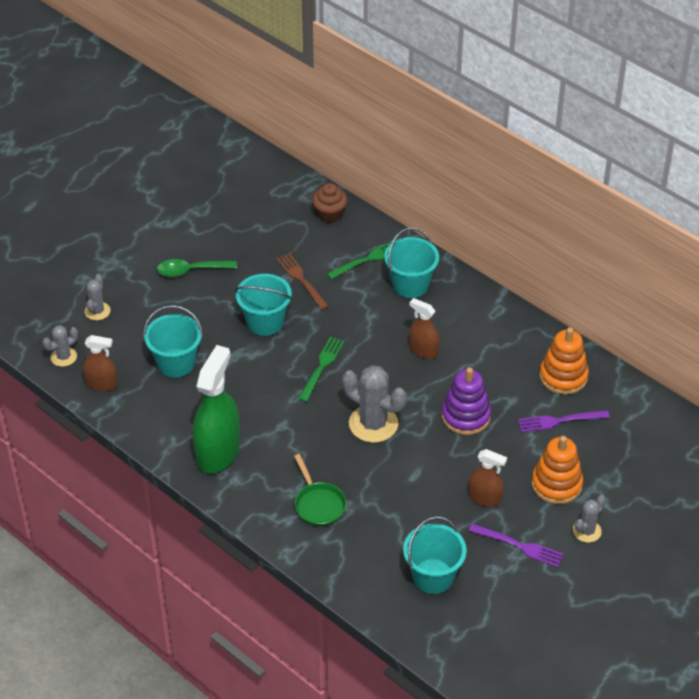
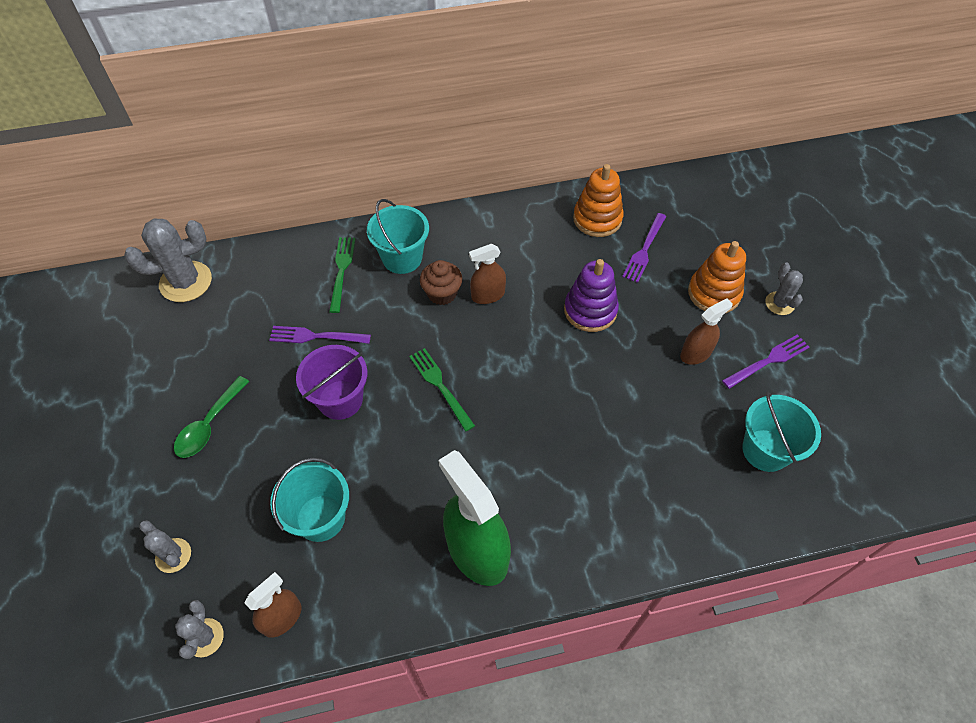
camera: 55 degrees left, 10 degrees up
(265, 322) = (340, 400): turquoise bucket -> purple bucket
(301, 280) = (316, 336): brown fork -> purple fork
(318, 504) = (614, 496): green pan -> none
(329, 214) = (258, 265): brown cupcake -> brown cupcake (442, 293)
(373, 424) = (545, 387): grey cactus -> grey cactus (186, 282)

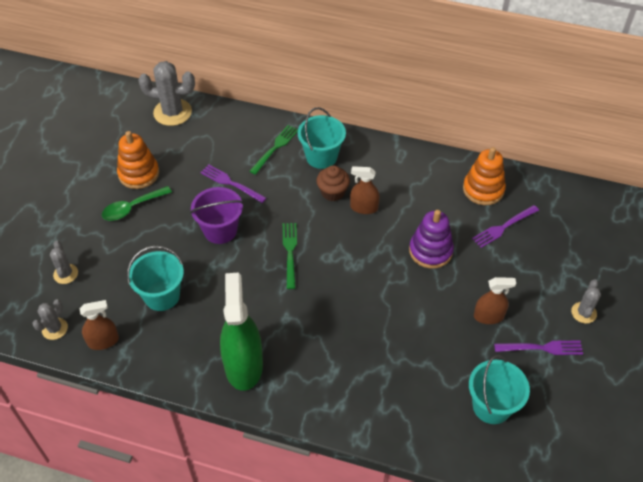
camera: 30 degrees right, 5 degrees down
(714, 293) = (535, 281): orange stacking toy -> orange stacking toy (139, 174)

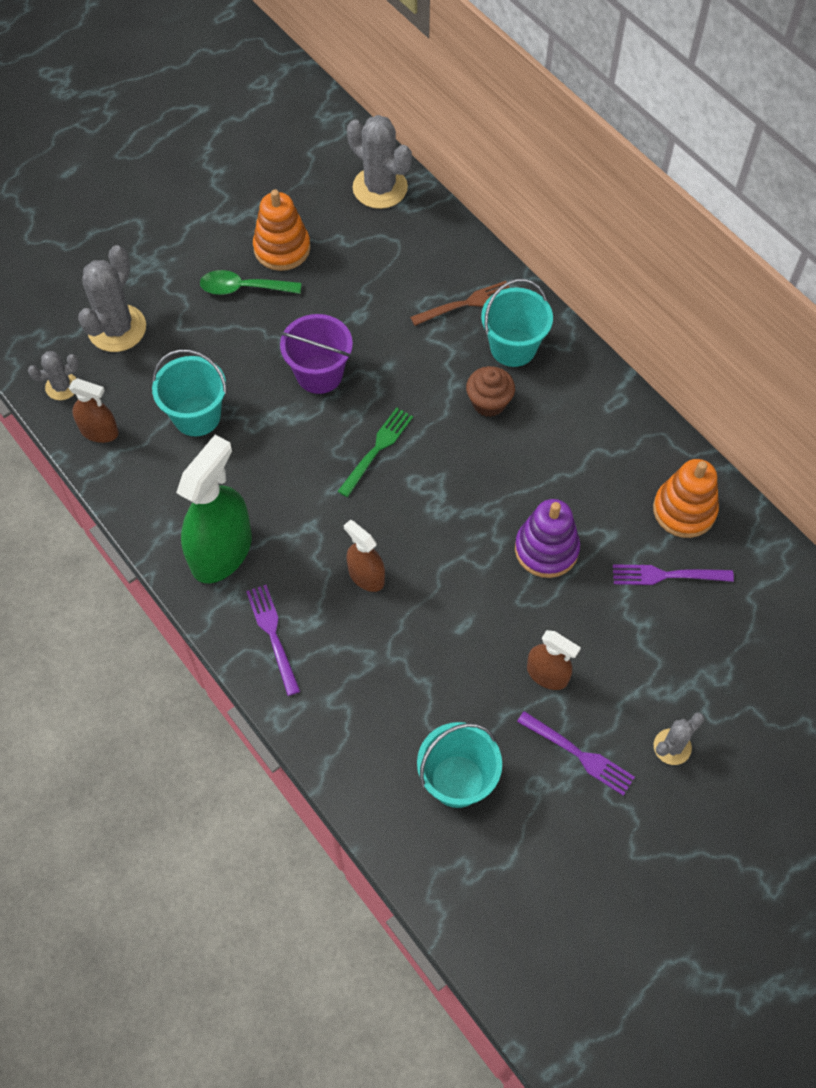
camera: 35 degrees right, 10 degrees up
(65, 274) = (117, 328): grey cactus -> grey cactus, size x1.81
(231, 183) = (377, 321): purple fork -> purple fork (273, 635)
(275, 148) = (465, 303): green fork -> brown fork
(364, 207) = (510, 445): brown spray bottle -> brown spray bottle (366, 576)

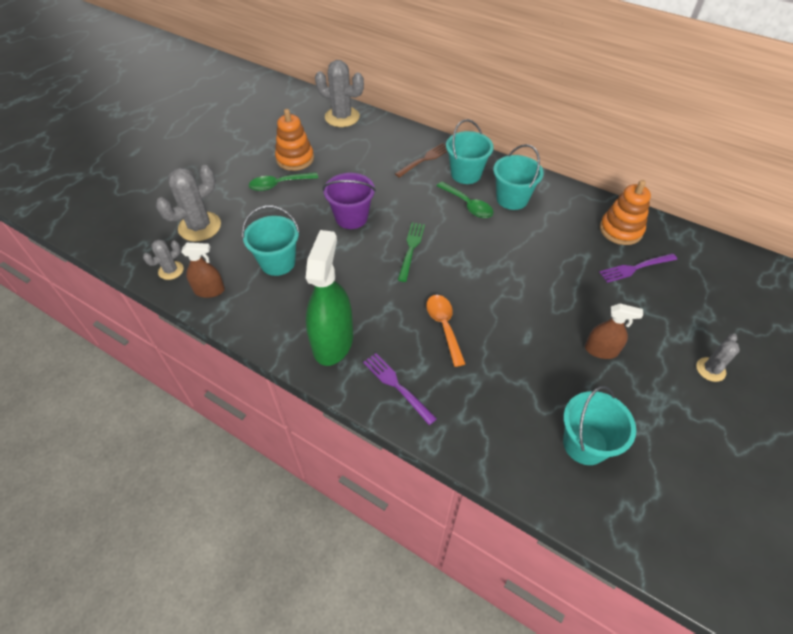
camera: 20 degrees left, 10 degrees down
(117, 328) = (200, 227): grey cactus -> grey cactus turned 45 degrees clockwise
(366, 576) = (444, 326): brown spray bottle -> orange spoon
(489, 402) = (468, 205): brown cupcake -> green spoon
(546, 549) = (552, 275): purple stacking toy -> none
(557, 411) = (512, 199): none -> turquoise bucket
(579, 754) = (655, 395): purple fork -> none

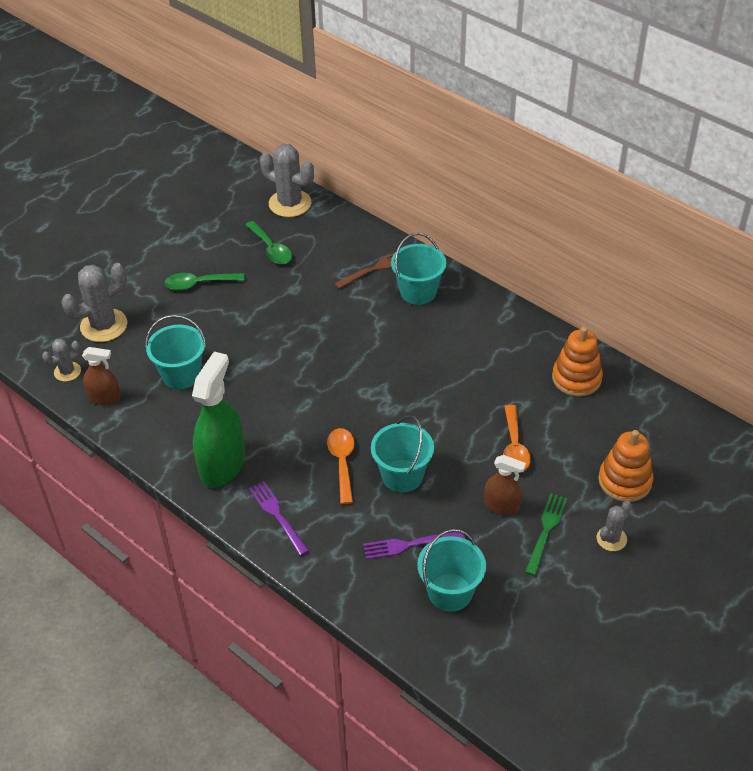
camera: 10 degrees right, 5 degrees down
(295, 159) = (223, 253): orange stacking toy -> orange stacking toy (624, 481)
(351, 217) = (272, 332): purple bucket -> none
(411, 249) = (329, 375): green fork -> green fork (546, 531)
(468, 205) = (409, 331): green spoon -> green spoon (271, 249)
(512, 199) = (462, 328): turquoise bucket -> turquoise bucket (402, 476)
(592, 294) = (514, 447): none -> orange spoon
(635, 268) = (575, 423): purple fork -> purple fork (410, 545)

